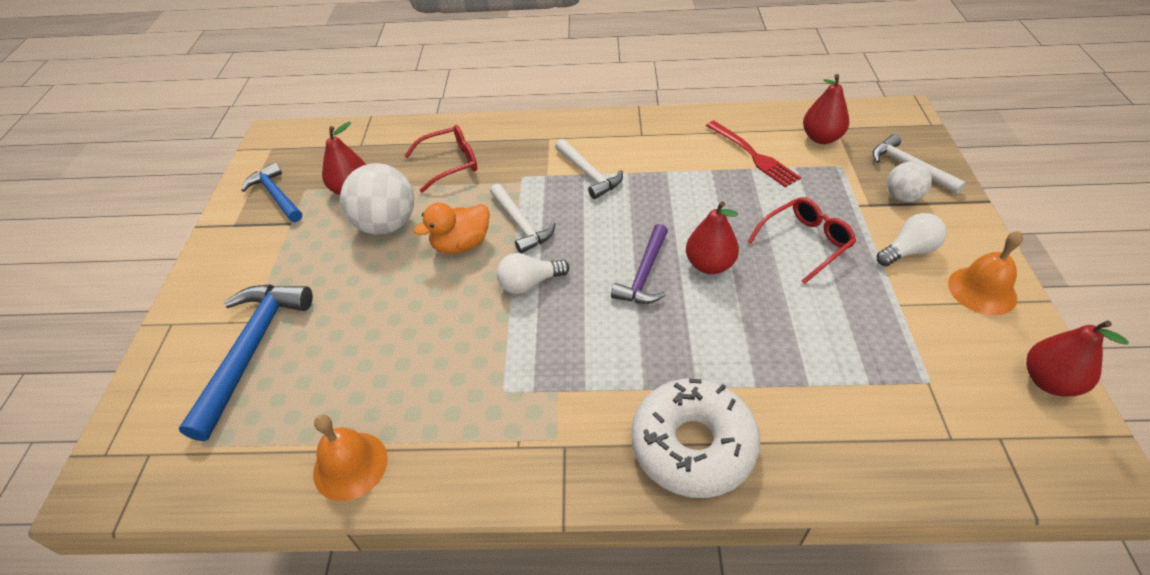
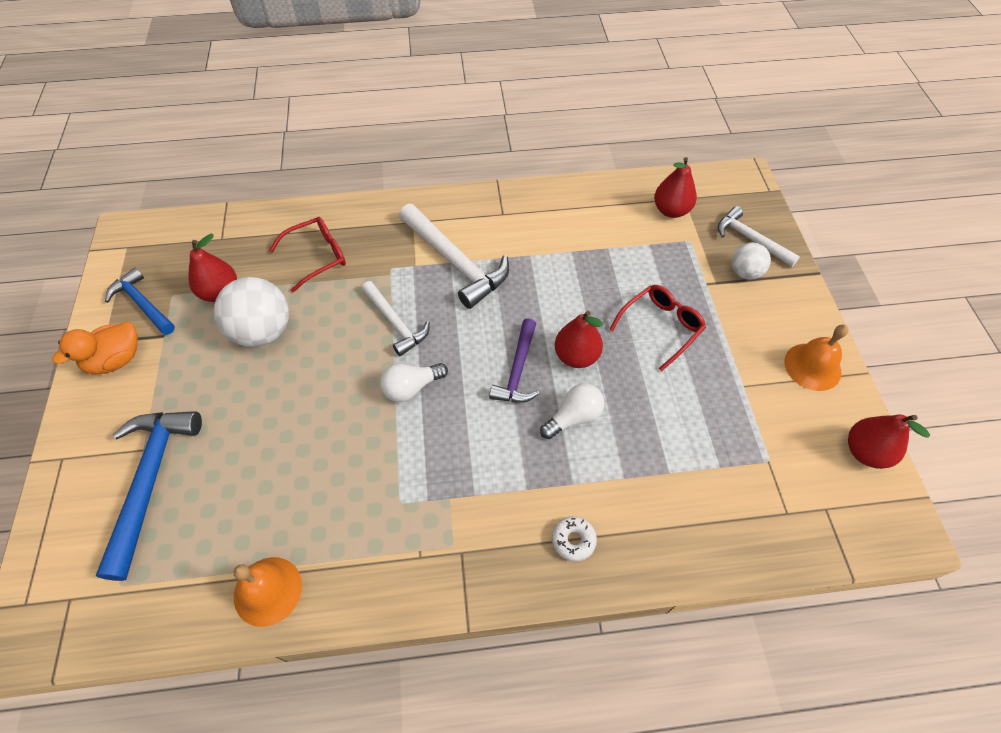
camera: 10 degrees left, 10 degrees up
(461, 244) = (340, 349): orange duck -> orange duck (116, 360)
(589, 174) = (456, 262): white hammer -> white hammer, size x1.60
(693, 445) = (573, 540): white donut -> white donut, size x0.41
(753, 155) = (609, 233): red fork -> none
(908, 251) = (750, 330): white light bulb -> white light bulb (574, 417)

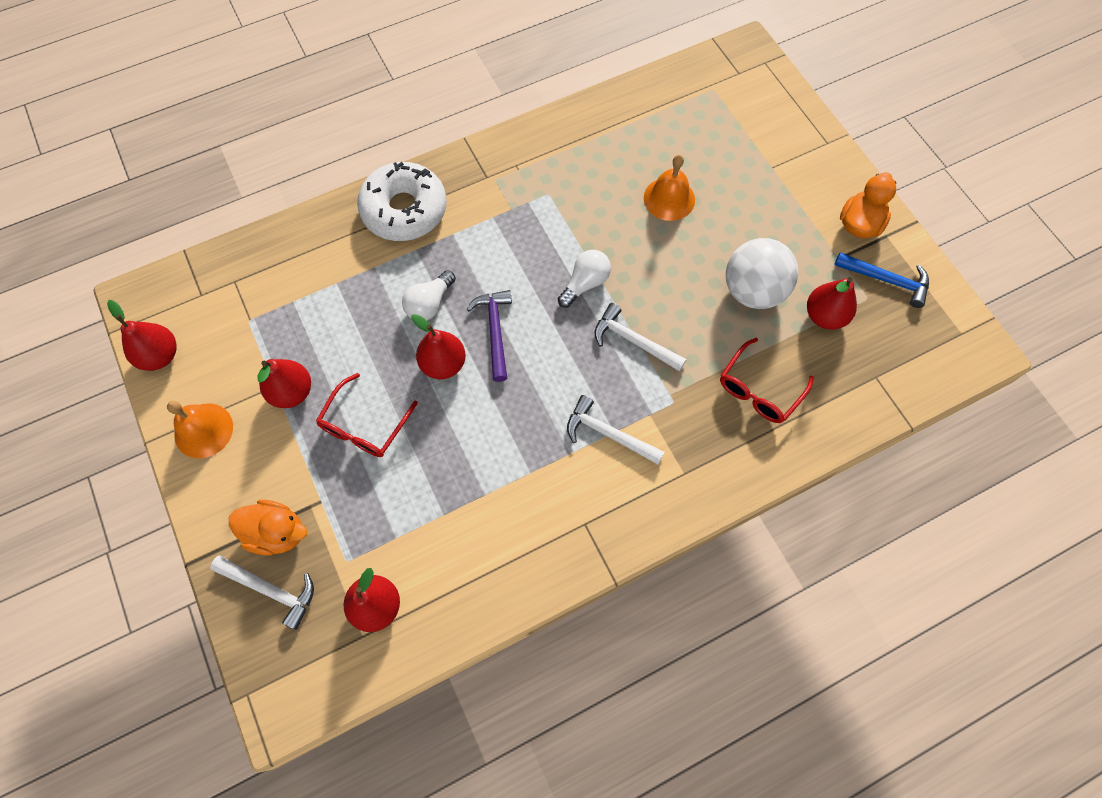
camera: 160 degrees right, 10 degrees up
(150, 481) = (747, 150): blue hammer -> none
(268, 591) = (611, 115): orange bell -> orange bell (669, 199)
(456, 262) = (608, 434): white hammer -> white hammer, size x0.63
(573, 540) = (404, 210): white donut -> white donut, size x2.44
(726, 375) = (292, 392): none -> red pear
(745, 273) = (277, 532): white ball -> orange duck

